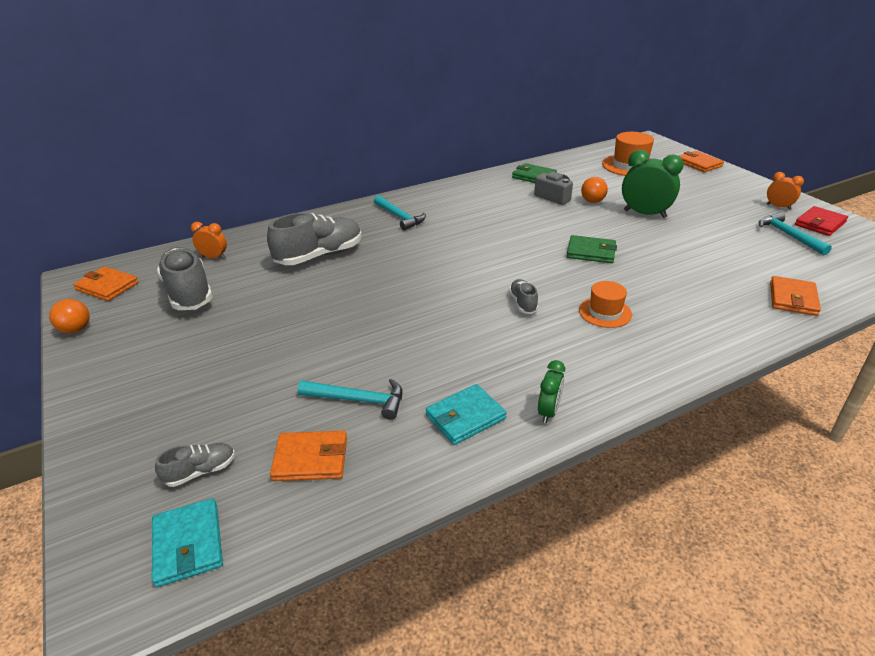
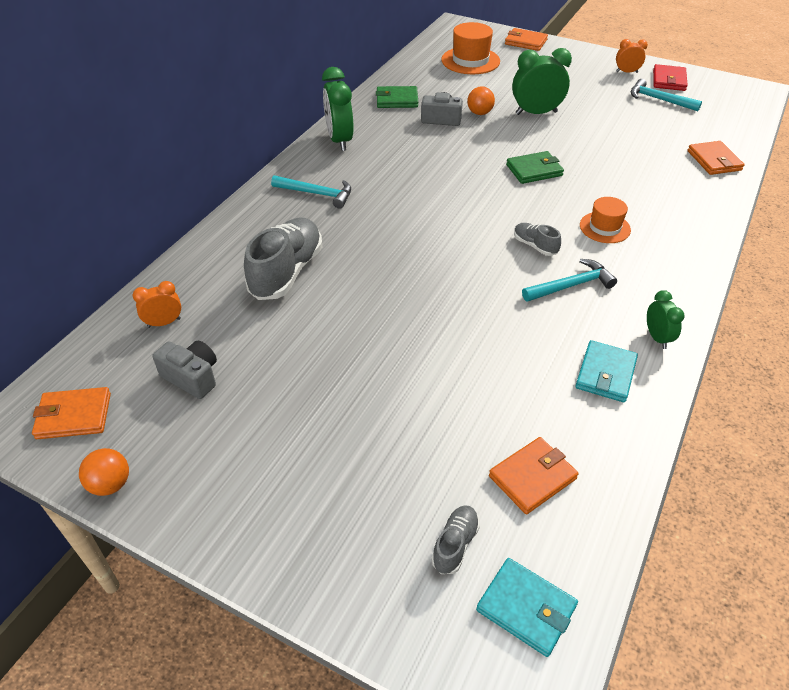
camera: 35 degrees left, 10 degrees up
(189, 292) = (192, 377): grey shoe -> grey camera
(359, 400) = (508, 404): turquoise hammer -> turquoise hammer (572, 285)
(457, 190) = (339, 140): none -> green clock

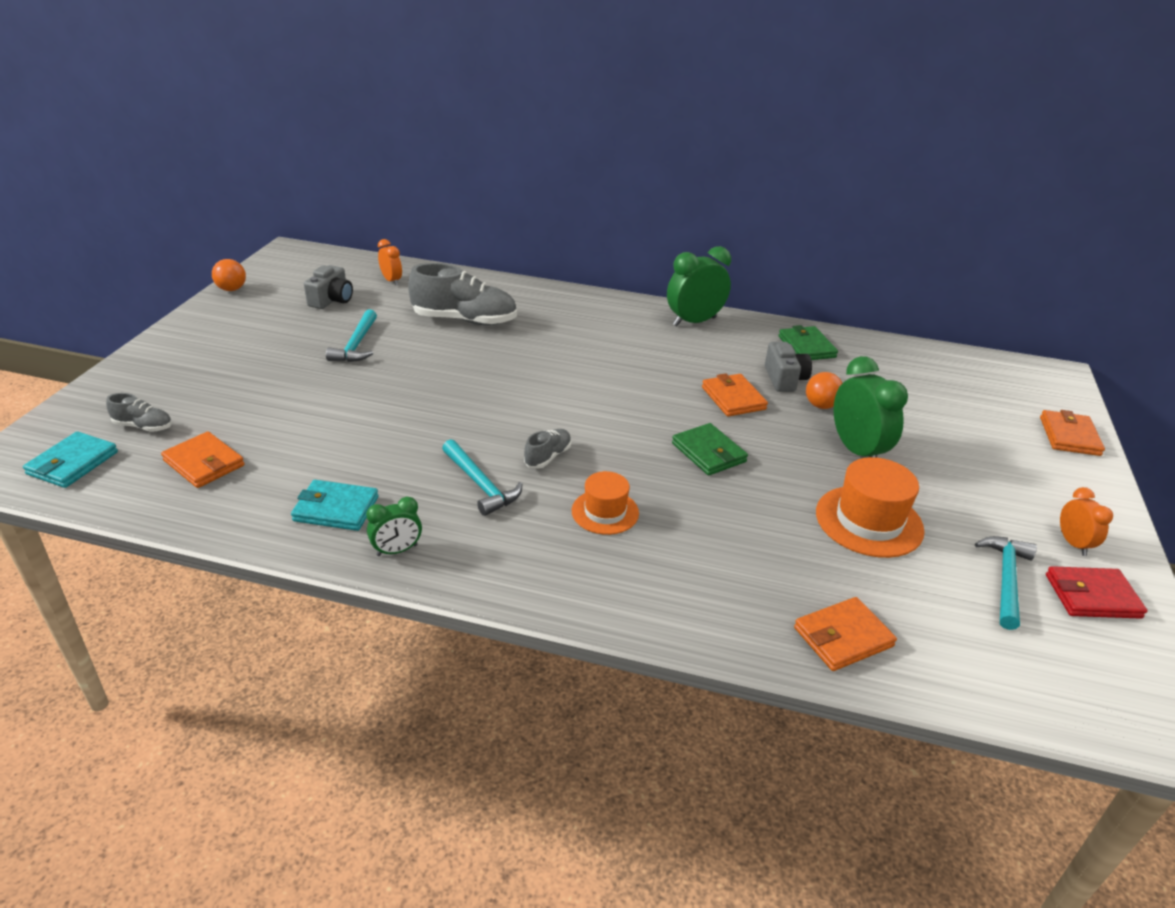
camera: 75 degrees right, 10 degrees down
(74, 416) = (295, 267): orange wallet -> orange wallet (733, 398)
(317, 194) = (590, 321): turquoise hammer -> turquoise hammer (356, 345)
(470, 61) = (958, 391): orange hat -> orange hat (869, 521)

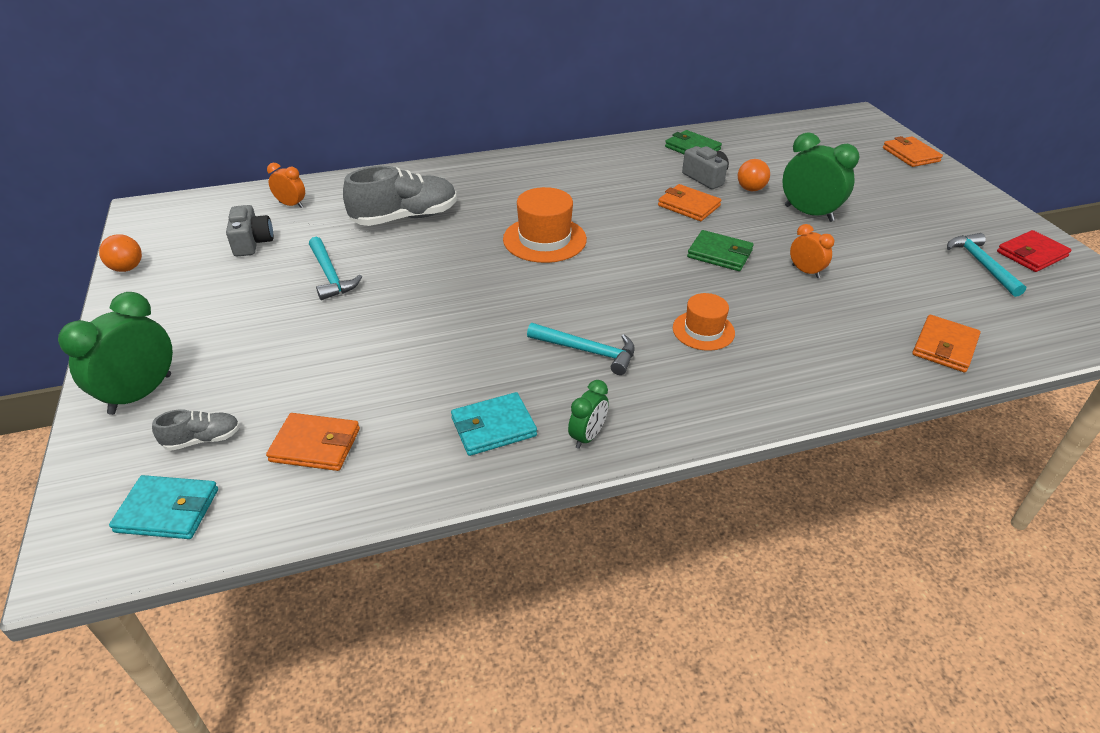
camera: 30 degrees left, 5 degrees up
(73, 463) = (167, 510): turquoise wallet -> turquoise wallet turned 75 degrees counterclockwise
(548, 457) = (611, 306): grey shoe -> none
(694, 321) = (592, 155): green clock -> green clock (140, 394)
(869, 521) = (870, 260): orange hat -> orange hat (544, 239)
(1073, 543) = (987, 225): orange clock -> orange clock (805, 271)

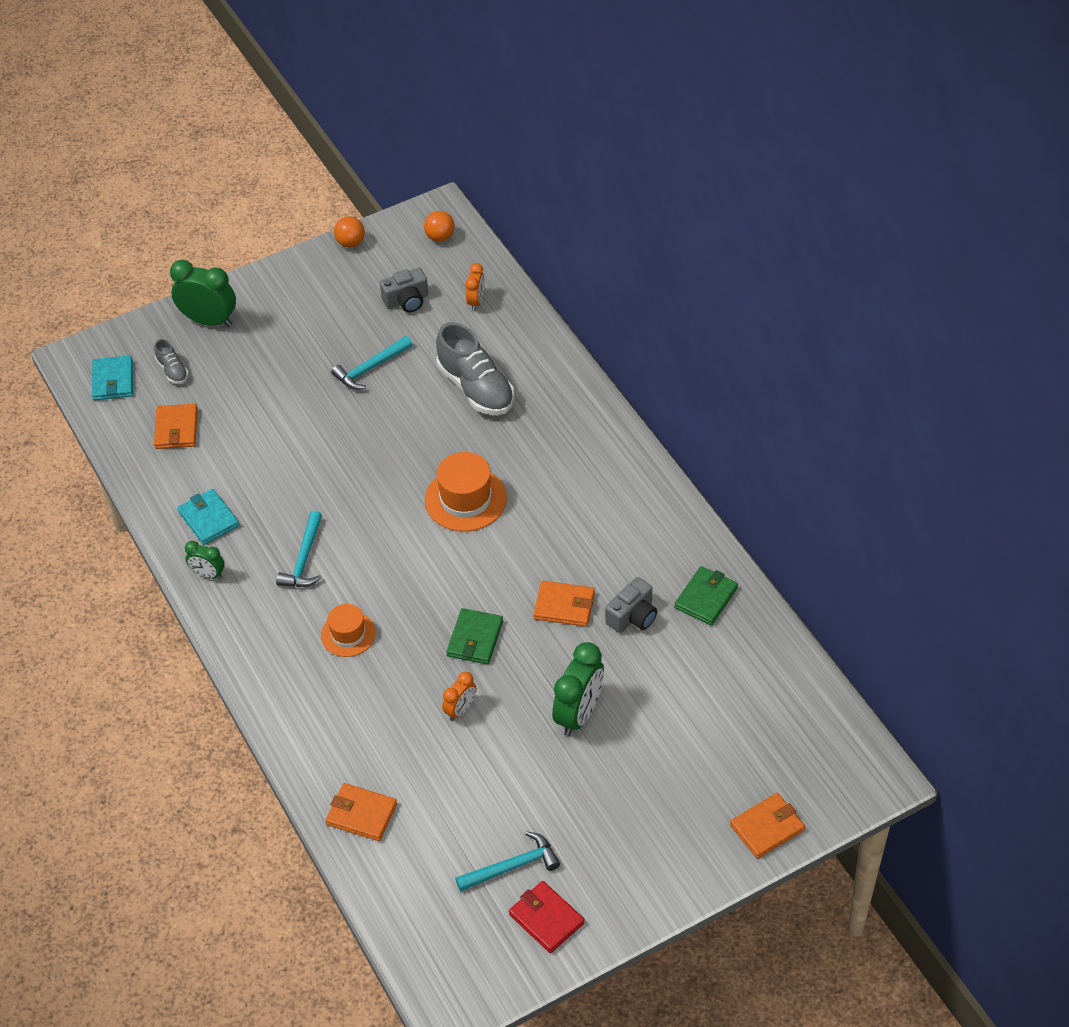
camera: 80 degrees right, 10 degrees up
(689, 206) = (564, 606): orange wallet -> orange wallet turned 75 degrees clockwise
(750, 189) = (619, 659): orange ball -> orange ball (440, 237)

